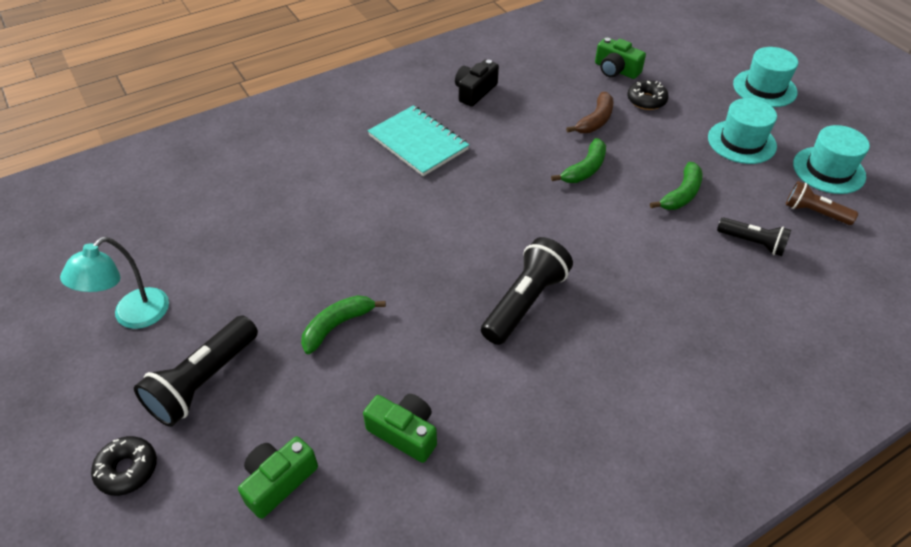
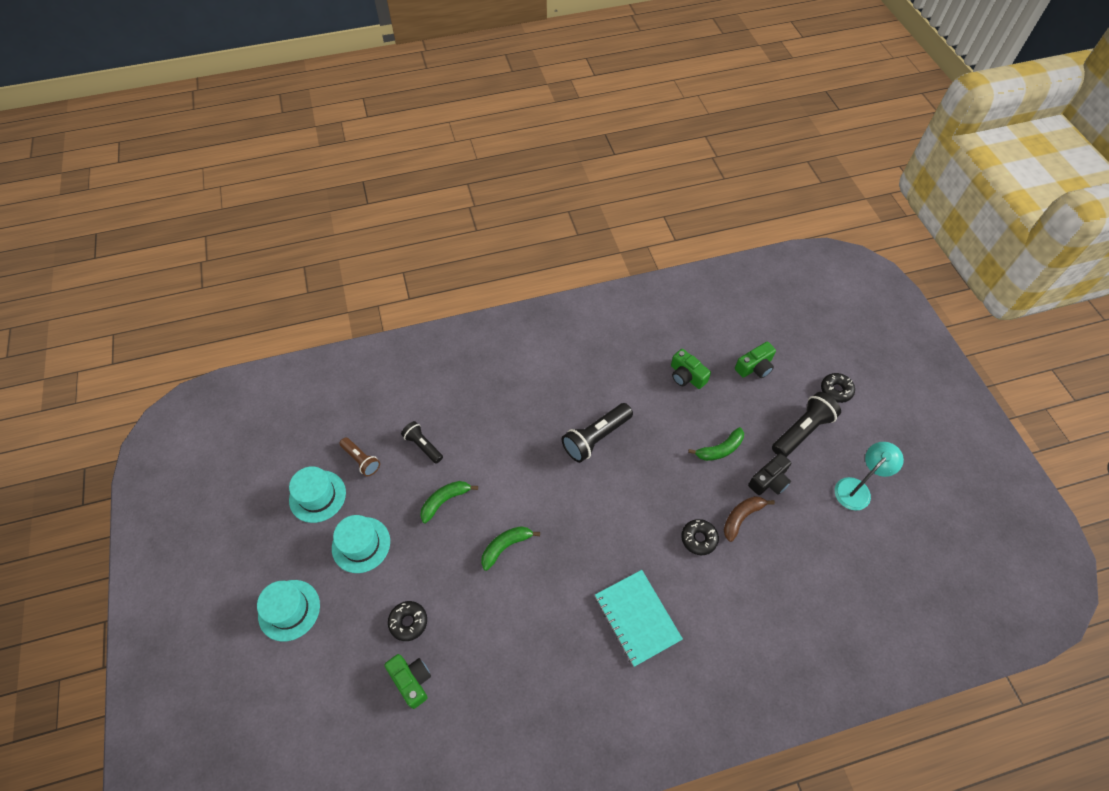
camera: 165 degrees left, 10 degrees up
(358, 218) = (698, 539): none -> black donut
(475, 92) = (566, 682): black camera -> black camera (769, 481)
(595, 120) = (469, 605): brown banana -> brown banana (741, 517)

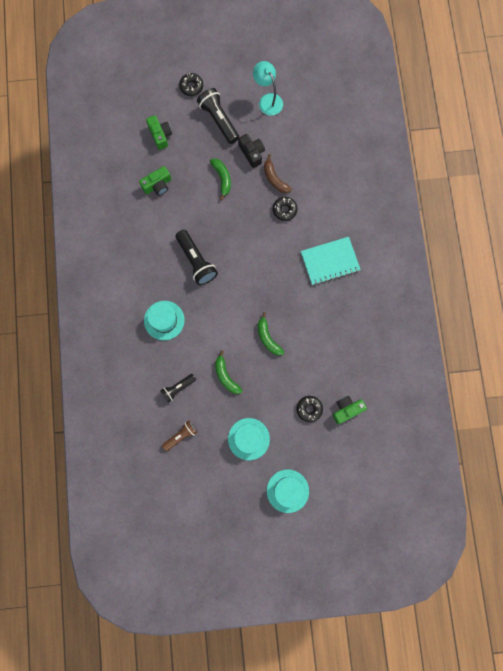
camera: 80 degrees left, 20 degrees up
(317, 496) = (205, 470): turquoise hat -> turquoise hat (164, 320)

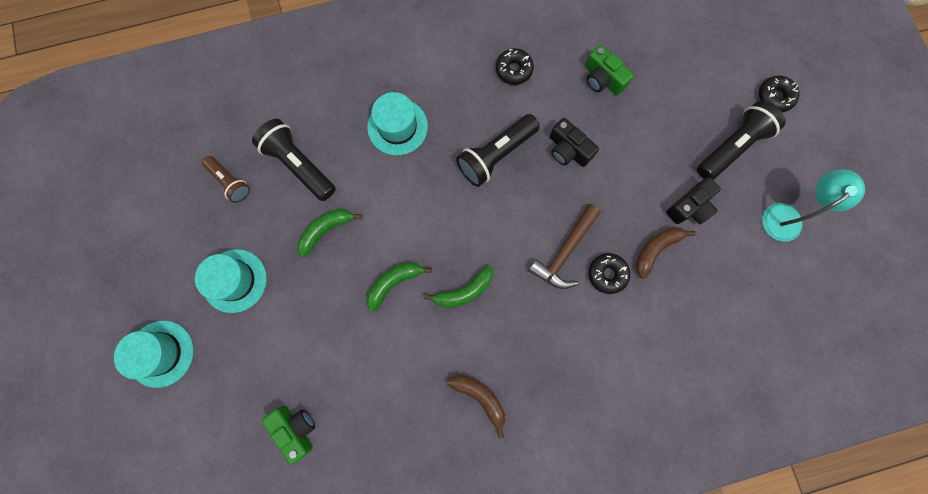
camera: 80 degrees right, 0 degrees up
(160, 135) = (682, 67): green camera -> none
(178, 388) = (299, 165): black flashlight -> black flashlight, size x1.63
(201, 216) = (568, 150): none -> black camera
(222, 178) = (636, 169): green banana -> green banana (464, 291)
(266, 232) = (564, 252): none -> brown hammer
(309, 409) = (290, 366): black donut -> black donut (514, 70)
(330, 261) = (536, 362): turquoise notebook -> none
(345, 298) = (480, 397): none -> brown banana

